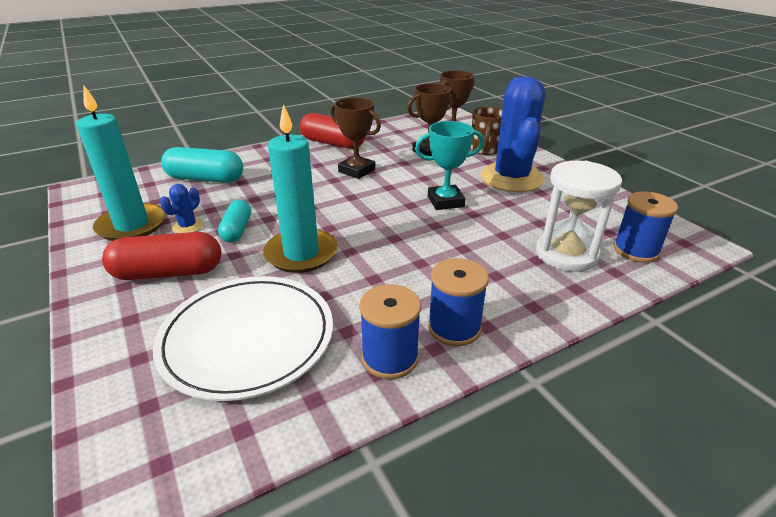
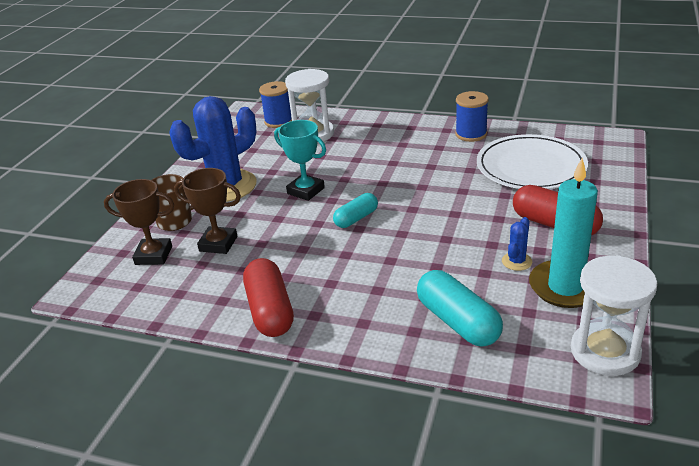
camera: 130 degrees left, 0 degrees up
(85, 201) = (605, 352): none -> white hourglass
(187, 226) = (516, 261): blue cactus -> blue cactus turned 45 degrees counterclockwise
(237, 230) = (480, 238): turquoise capsule -> turquoise capsule (356, 218)
(301, 254) = (454, 198): turquoise candle -> none
(357, 171) = (312, 254): brown trophy -> none
(454, 328) = (426, 132): blue spool -> none

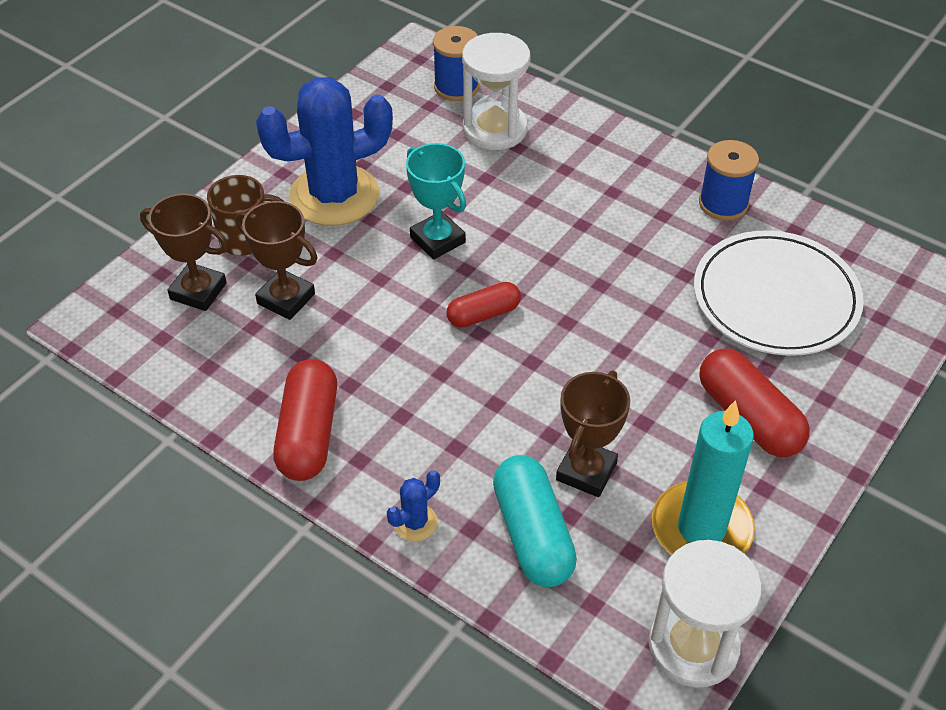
camera: 15 degrees right, 15 degrees up
(356, 218) = (483, 314): turquoise capsule -> red capsule
(472, 278) = (586, 471): none -> brown trophy
(516, 261) = (660, 463): blue cactus -> blue cactus (415, 522)

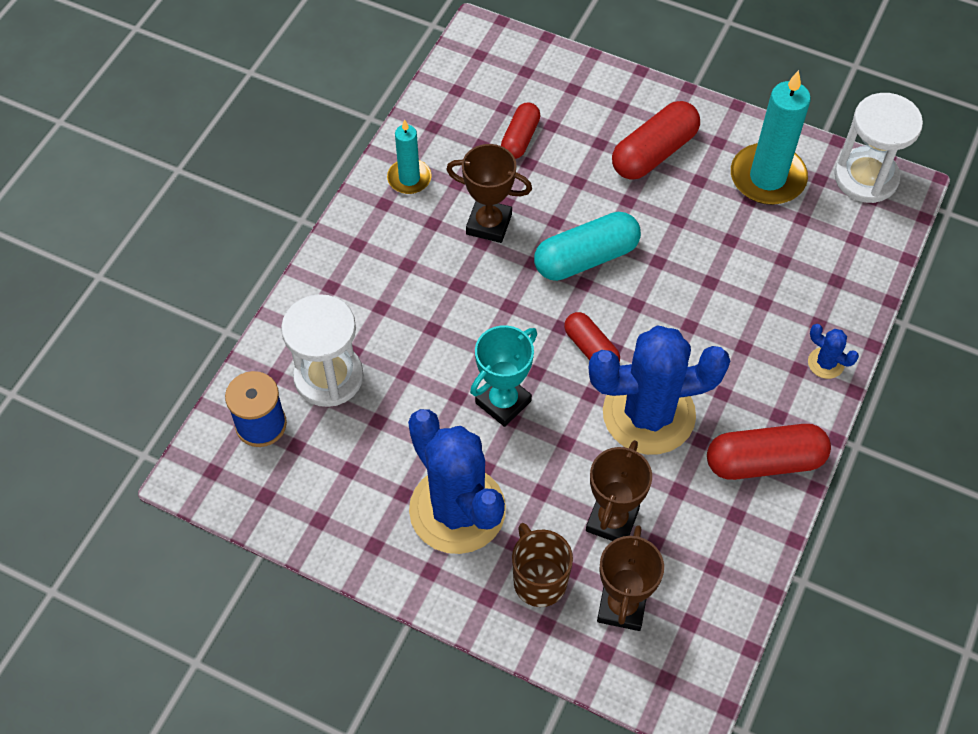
camera: 100 degrees left, 10 degrees up
(393, 347) = (648, 414): none -> blue cactus
(533, 534) = (809, 282): turquoise capsule -> turquoise capsule (586, 258)
(586, 471) = (739, 254): brown trophy -> brown trophy (489, 224)
(723, 204) = (409, 178): blue spool -> turquoise candle
(775, 298) = (520, 138): white plate -> red capsule

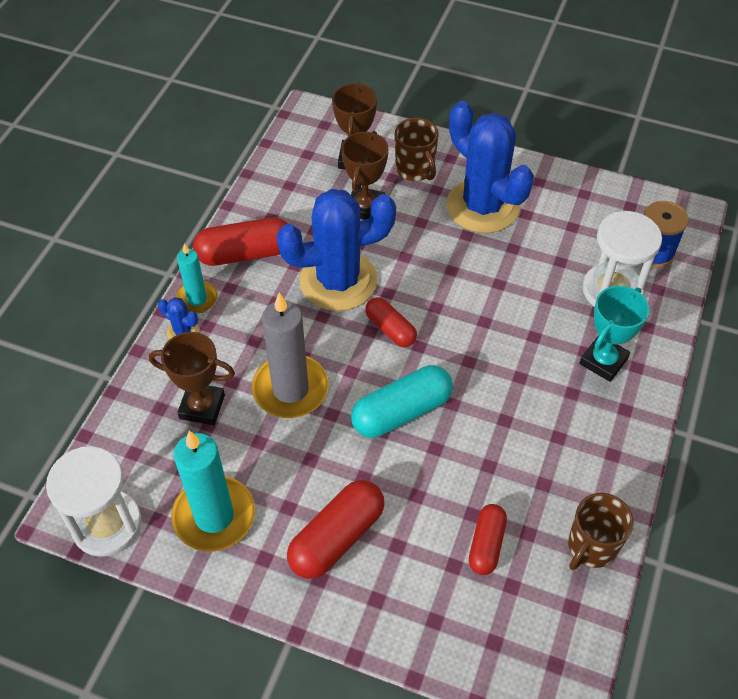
camera: 175 degrees right, 5 degrees down
(409, 178) = (595, 485): turquoise candle -> turquoise candle (197, 299)
(427, 130) = (591, 547): none -> brown mug
(489, 224) = (502, 440): brown trophy -> brown trophy (202, 407)
(503, 402) = (460, 281): turquoise trophy -> turquoise trophy (603, 361)
(701, 289) = (290, 389): none -> grey candle

